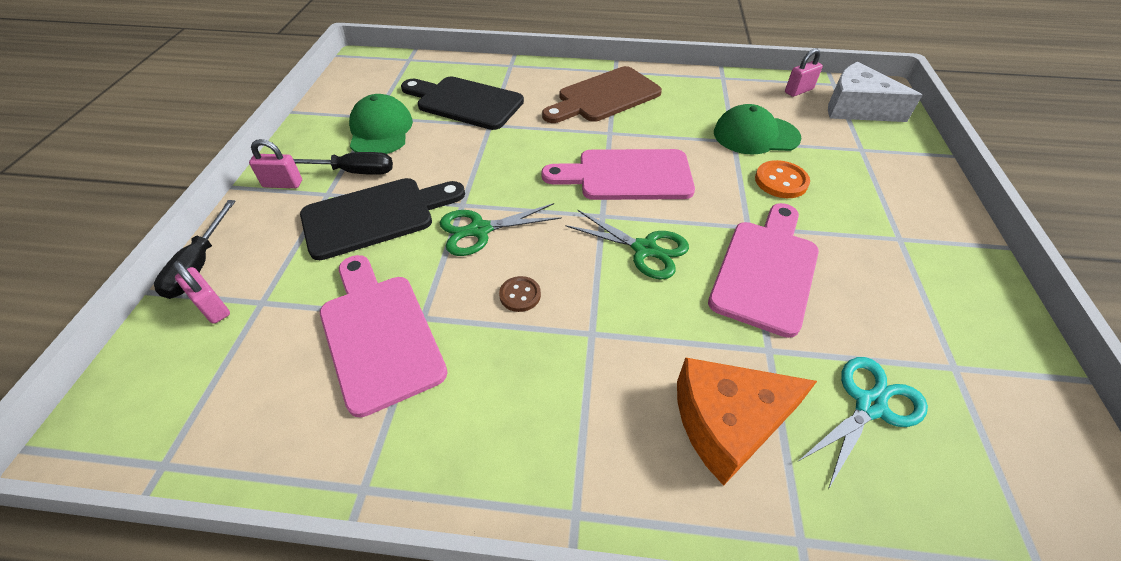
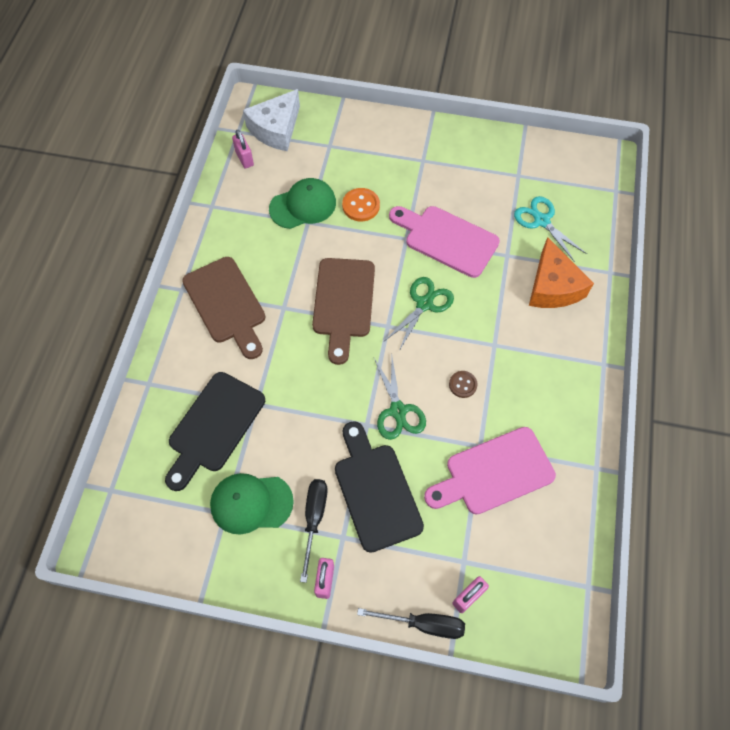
camera: 85 degrees left, 15 degrees up
(627, 175) = (343, 303): pink cutting board -> brown cutting board
(755, 135) = (303, 205): green cap -> green cap turned 120 degrees counterclockwise

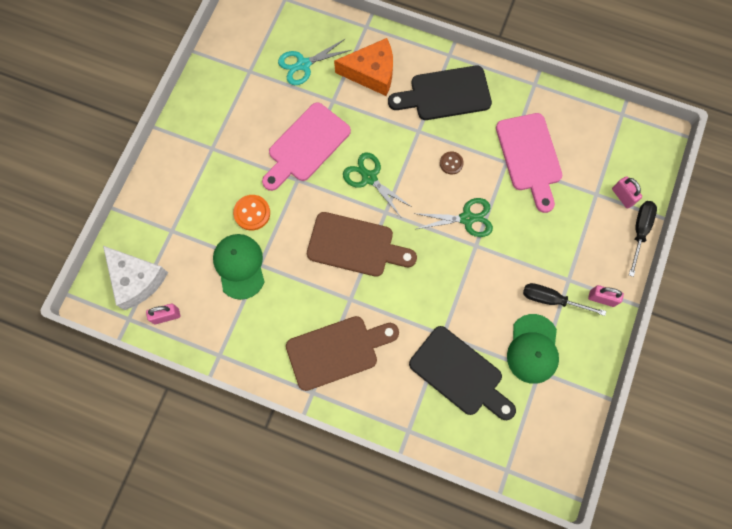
camera: 80 degrees left, 10 degrees up
(375, 491) = (534, 248): black cutting board -> black cutting board (445, 94)

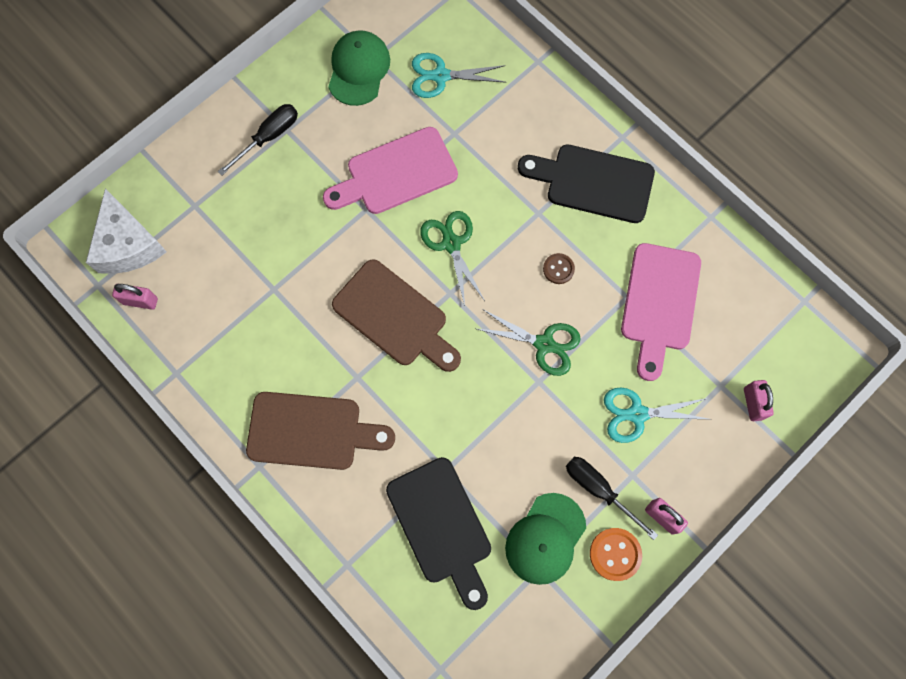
camera: 25 degrees right, 0 degrees up
(239, 266) = (249, 281): green cap -> green cap (358, 69)
(252, 213) = (294, 225): orange button -> orange button (615, 554)
(371, 73) = (516, 119): orange cheese -> none
(552, 237) = (637, 414): none -> turquoise scissors
(639, 232) = (752, 457): black screwdriver -> black screwdriver (268, 137)

